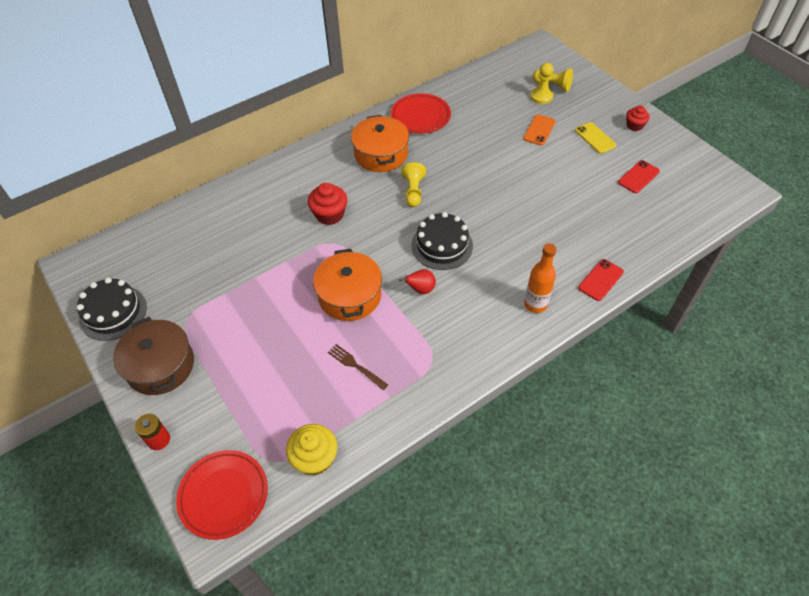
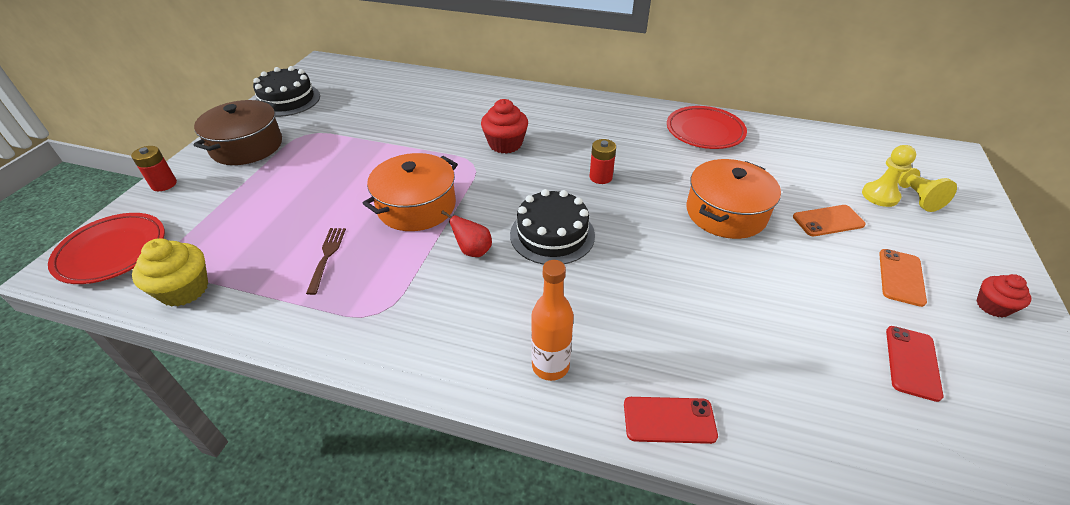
camera: 50 degrees right, 10 degrees down
(381, 154) = (620, 134): orange pot -> orange pot (726, 213)
(413, 191) = (600, 177): yellow pawn -> red battery
(595, 138) = (901, 277): yellow phone -> orange phone
(638, 177) = (912, 362): red phone -> red phone turned 75 degrees counterclockwise

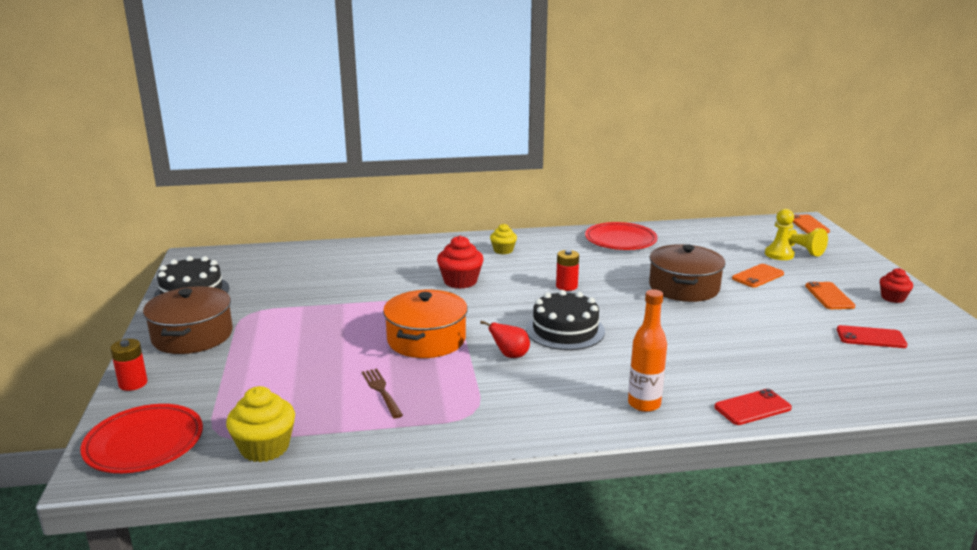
camera: 25 degrees left, 20 degrees down
(576, 116) = (503, 250): none -> yellow cupcake
(726, 213) = (684, 287): orange pot -> brown pot
(912, 362) = (871, 337): red phone -> red phone turned 75 degrees counterclockwise
(952, 161) = (808, 225): none -> orange phone

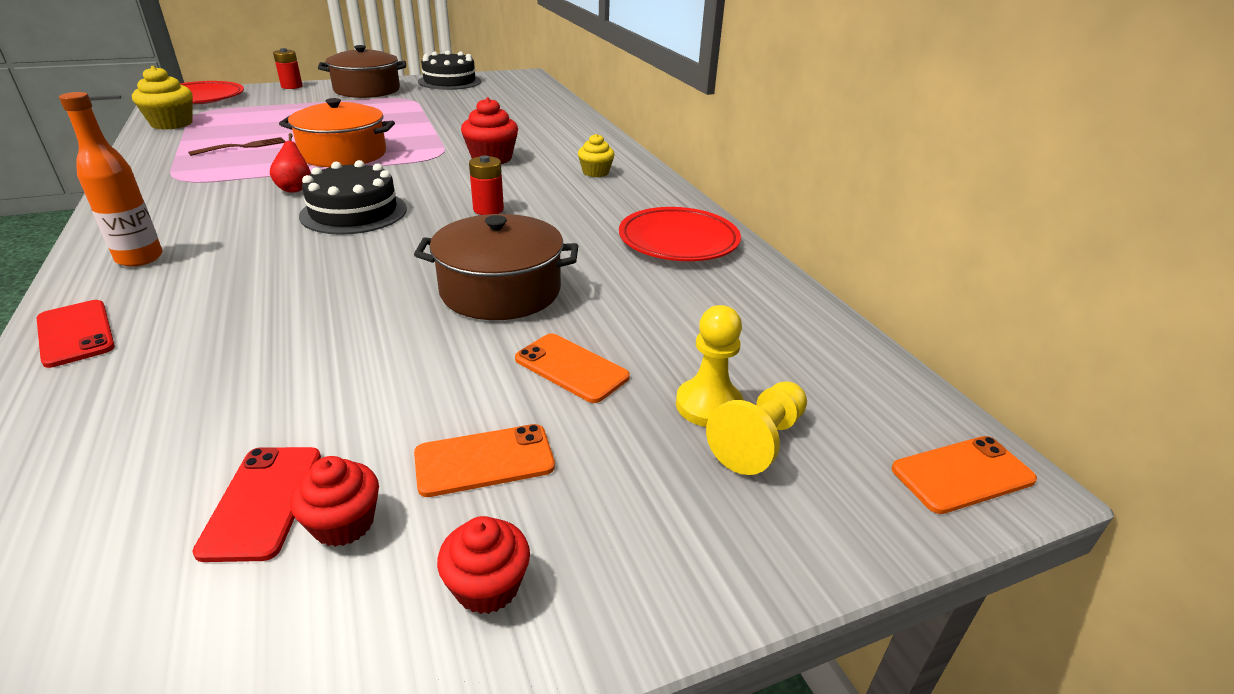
camera: 75 degrees right, 10 degrees up
(875, 321) = (343, 523): none -> red cupcake

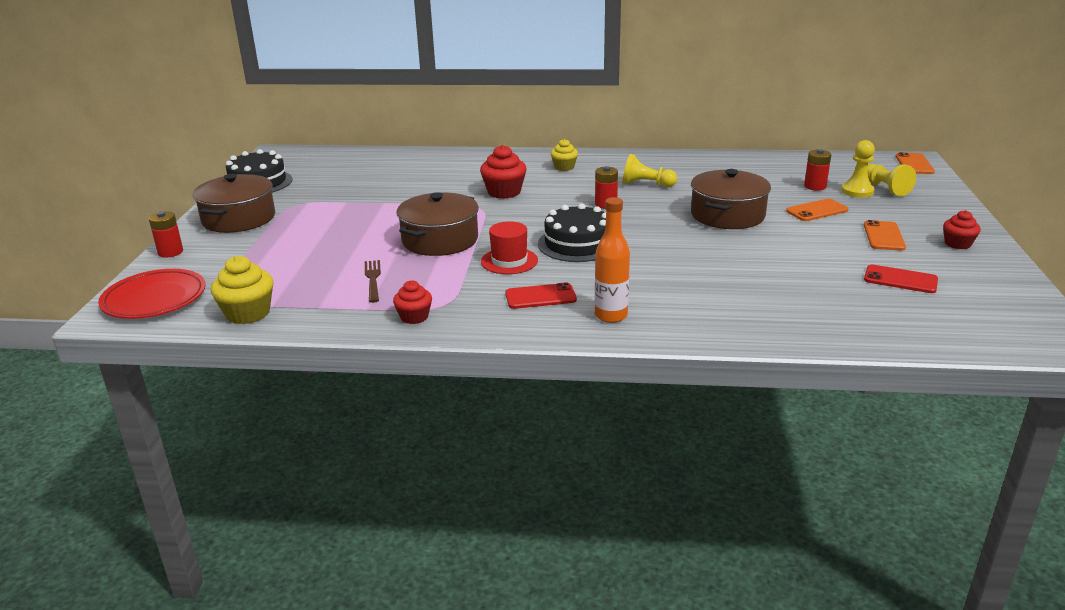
camera: 60 degrees left, 5 degrees down
(76, 333) = (719, 330): red phone -> red phone (540, 297)
(295, 188) = (509, 261): red pear -> red hat
(343, 154) = (440, 240): orange pot -> brown pot
(343, 523) = (918, 265): red cupcake -> red cupcake (414, 317)
(578, 222) = (646, 184): none -> yellow pawn
(678, 241) = (691, 166): red plate -> none
(691, 354) = (815, 186): none -> red battery

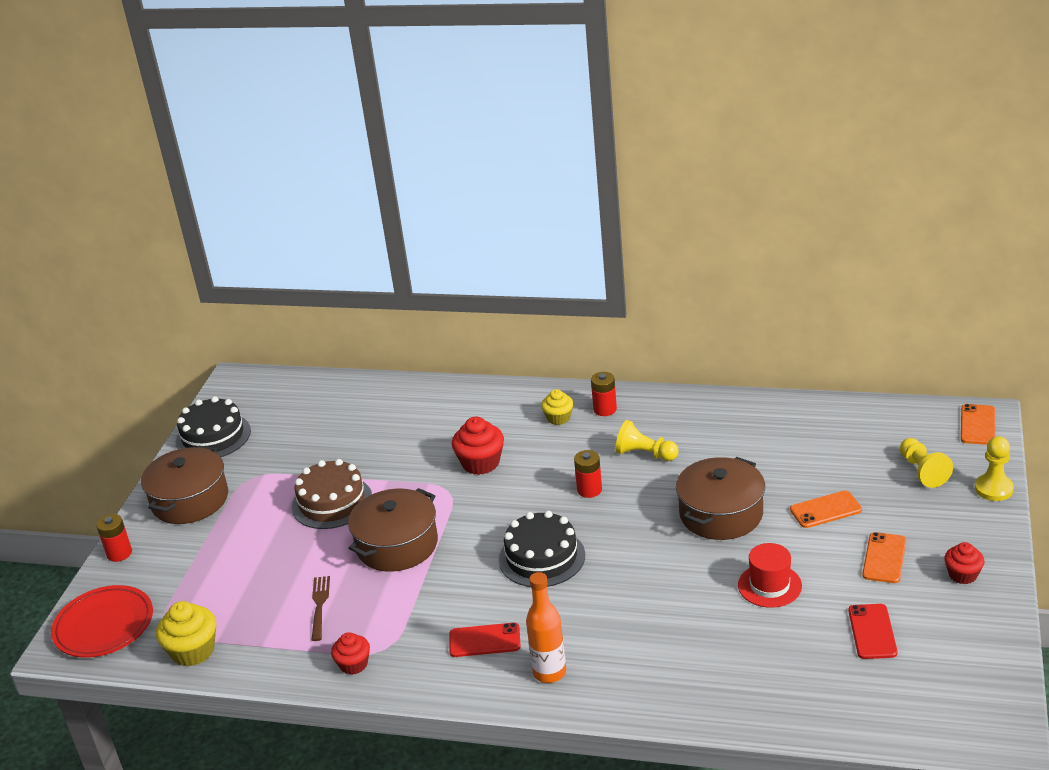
camera: 10 degrees right, 5 degrees up
(373, 217) = (332, 502): none -> brown cake
(509, 261) = (464, 582): red hat -> red hat (769, 585)
(815, 186) = (840, 465): red battery -> red battery (605, 409)
(857, 191) = (887, 475): yellow pawn -> yellow pawn (993, 489)
(900, 280) = (872, 632): red phone -> red phone turned 60 degrees clockwise

